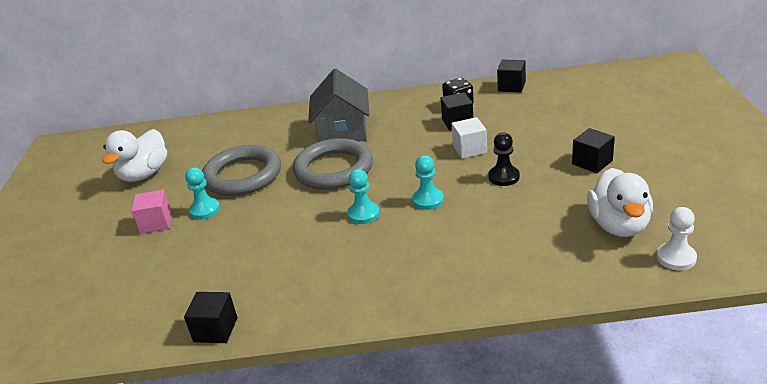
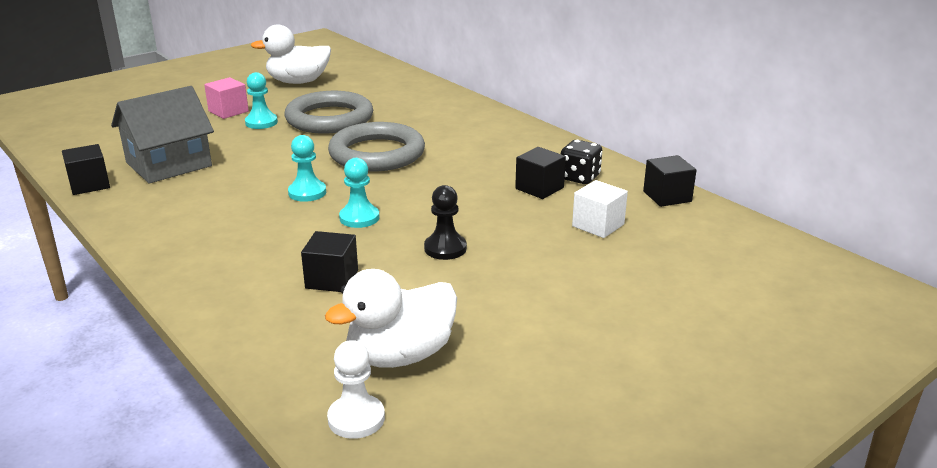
camera: 50 degrees right, 5 degrees down
(343, 131) = (454, 136): grey house -> grey house (168, 164)
(470, 149) = (487, 212): white cube -> white cube (598, 225)
(592, 162) = (536, 299): black cube -> black cube (332, 279)

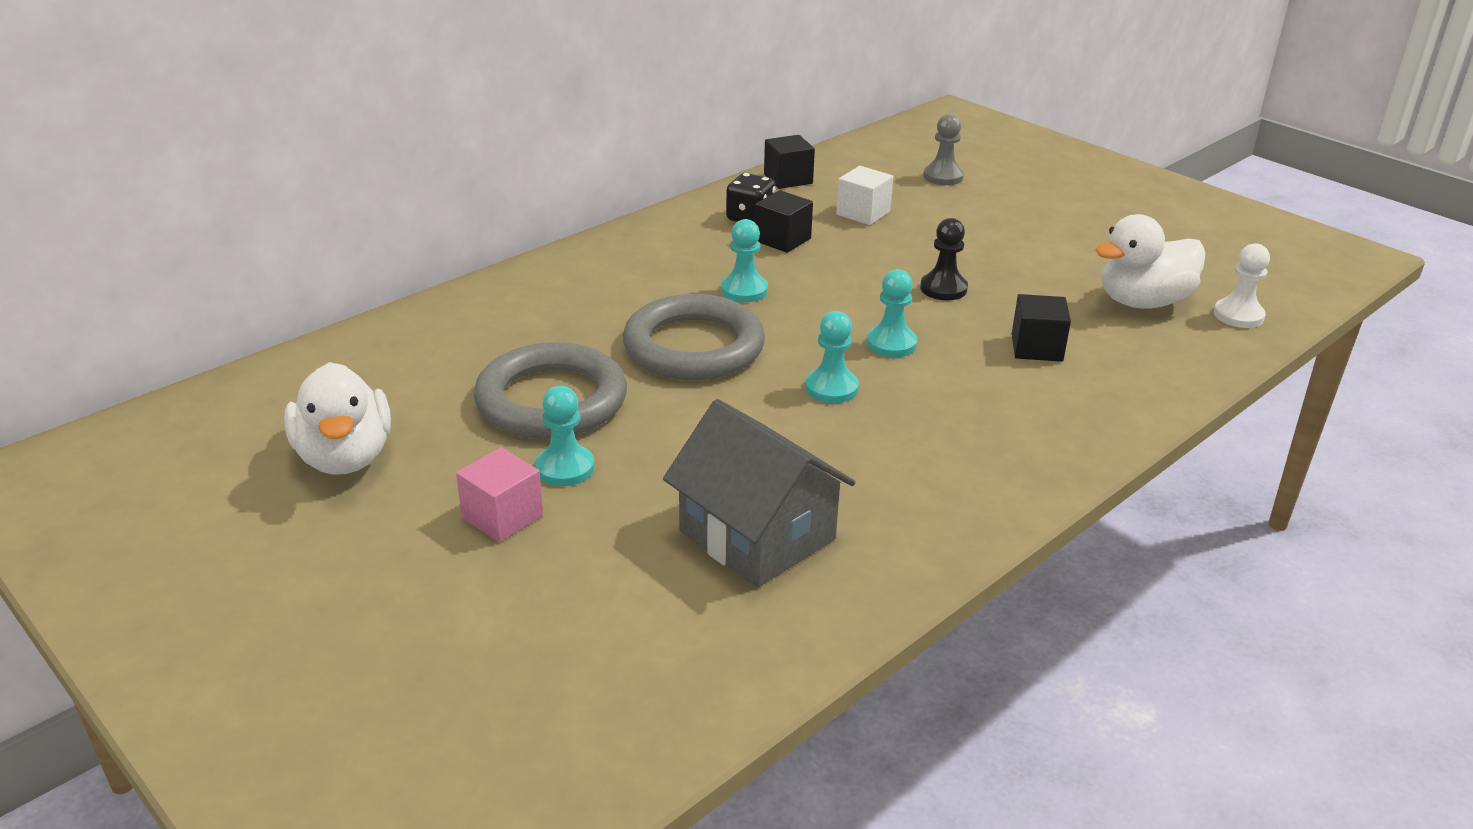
camera: 95 degrees left, 5 degrees up
(89, 185) = (854, 607): black cube -> none
(400, 355) = (1143, 302): white duck -> white duck turned 105 degrees clockwise
(453, 171) = (744, 290): none -> turquoise pawn
(701, 276) = (943, 177): none -> grey pawn

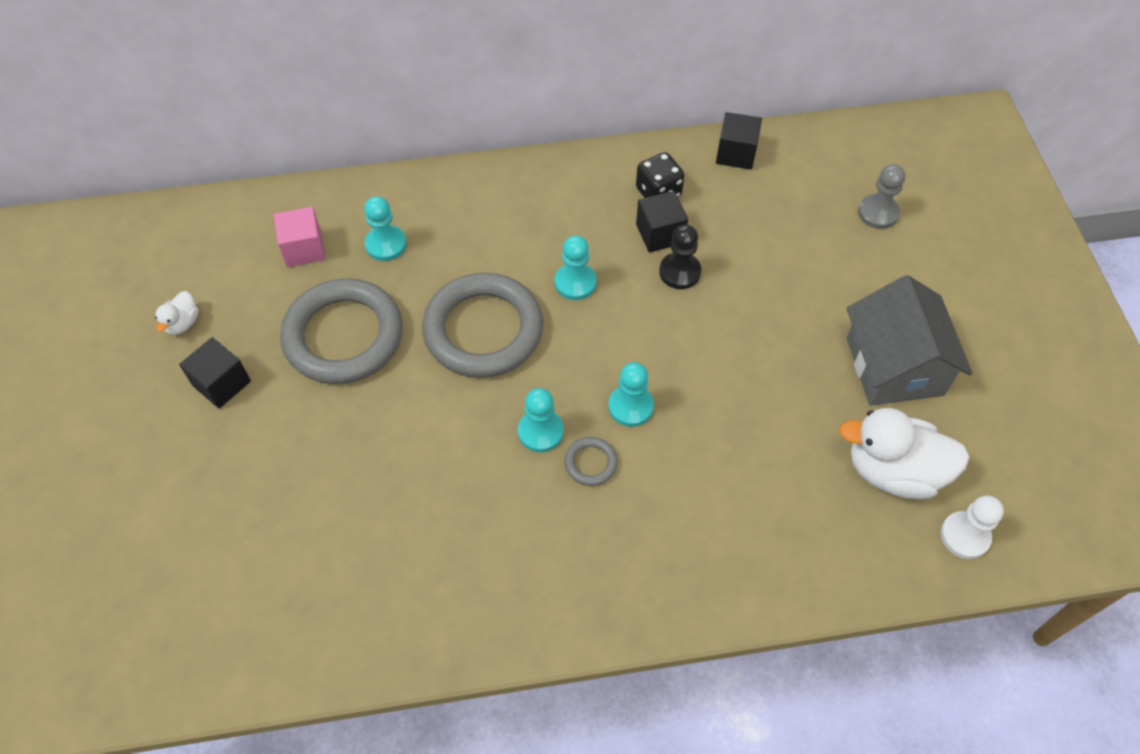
camera: 35 degrees right, 25 degrees up
(345, 457) = (182, 323): white duck -> white duck, size x0.46
(502, 517) = (227, 436): pink cube -> pink cube (304, 249)
(565, 468) = (298, 411): turquoise pawn -> turquoise pawn (386, 244)
(757, 535) = (361, 551): grey house -> grey house (894, 366)
(863, 213) = (758, 230): white cube -> none
(902, 389) = (590, 463): none -> grey ring
(943, 289) = (735, 363): black pawn -> black pawn (679, 272)
(1036, 348) = (742, 476): black cube -> black cube (221, 383)

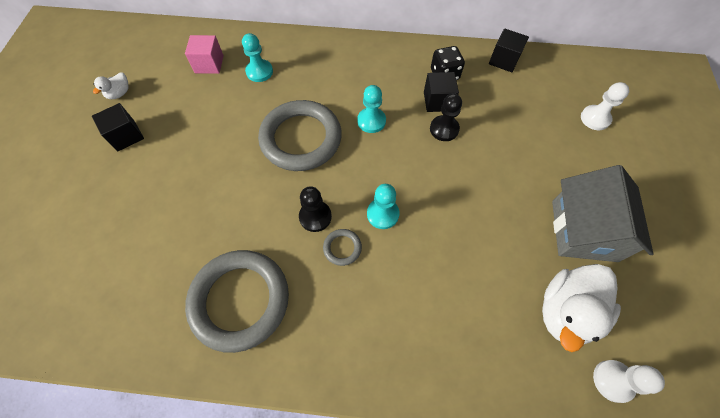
camera: 15 degrees right, 5 degrees up
(343, 336) = (211, 123): grey ring -> grey ring (240, 300)
(540, 431) = (315, 217): turquoise pawn -> black pawn
(878, 213) = (595, 118): grey pawn -> white pawn
(893, 471) = (565, 312): white duck -> white duck turned 75 degrees counterclockwise

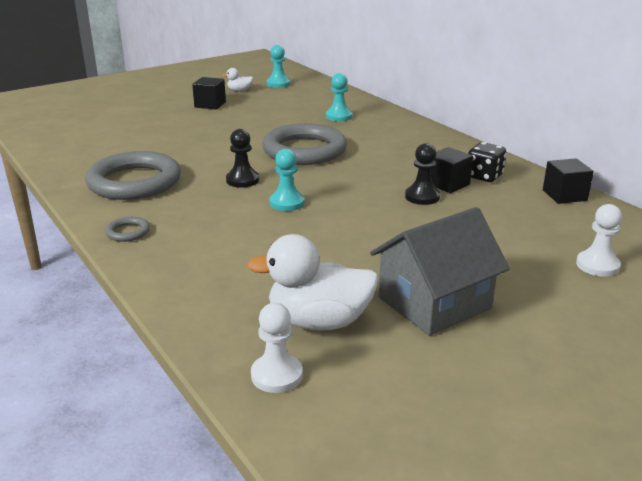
camera: 50 degrees right, 35 degrees down
(209, 64) = (313, 101): pink cube -> none
(342, 248) = (230, 199): grey ring -> grey ring (128, 232)
(371, 121) = (371, 167): turquoise pawn -> turquoise pawn (278, 84)

